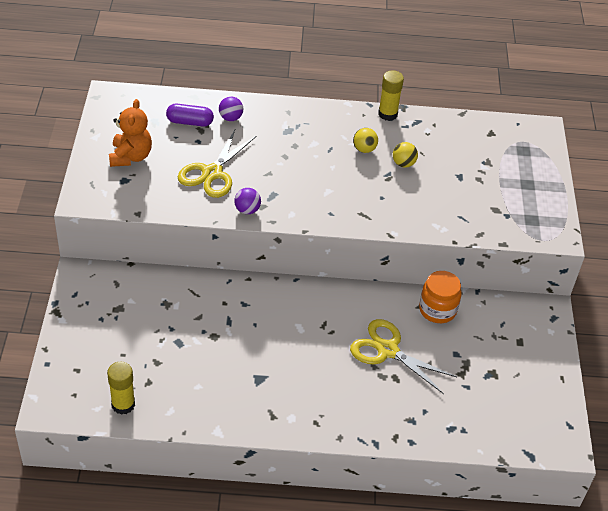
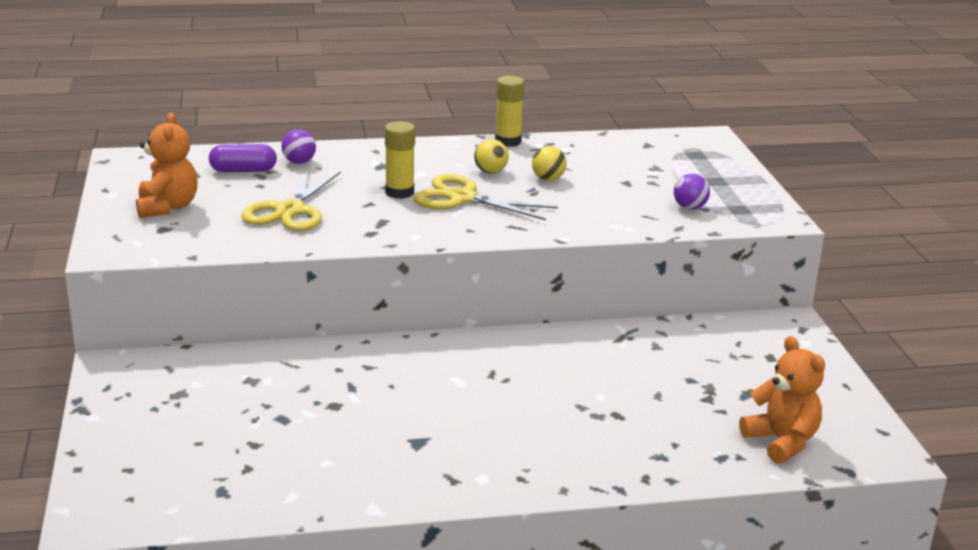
camera: 10 degrees left, 20 degrees down
(123, 404) = (213, 499): yellow glue stick -> yellow glue stick (399, 192)
(247, 210) = (351, 238): purple ball -> purple ball (689, 208)
(388, 350) = (594, 388): yellow scissors -> yellow scissors (462, 198)
(437, 310) = (644, 340): orange jar -> none
(496, 422) = (781, 442): none -> orange teddy bear

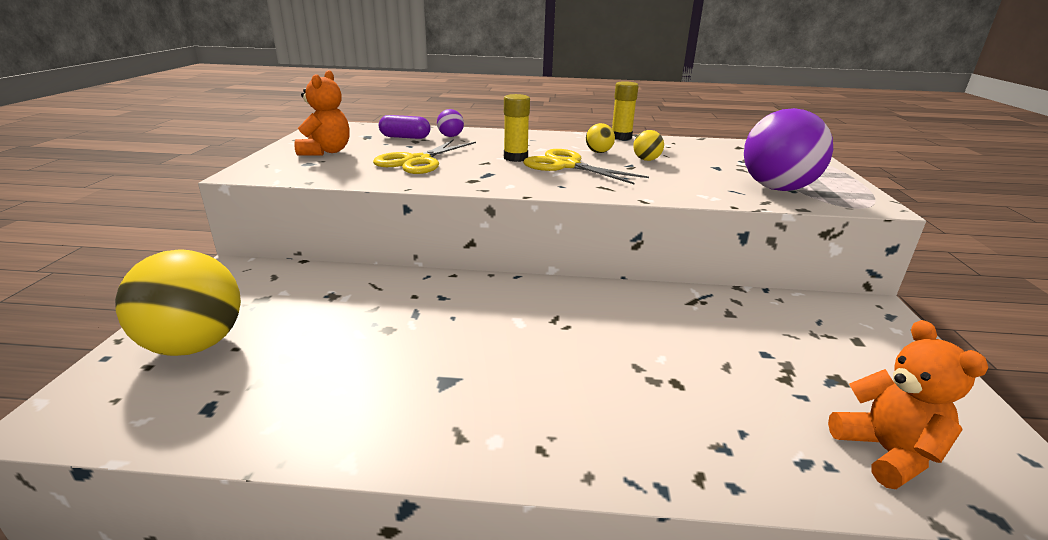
camera: 15 degrees right, 0 degrees up
(155, 446) = (195, 345): none -> yellow ball
(689, 208) = (777, 188): purple ball -> purple ball, size x2.29

